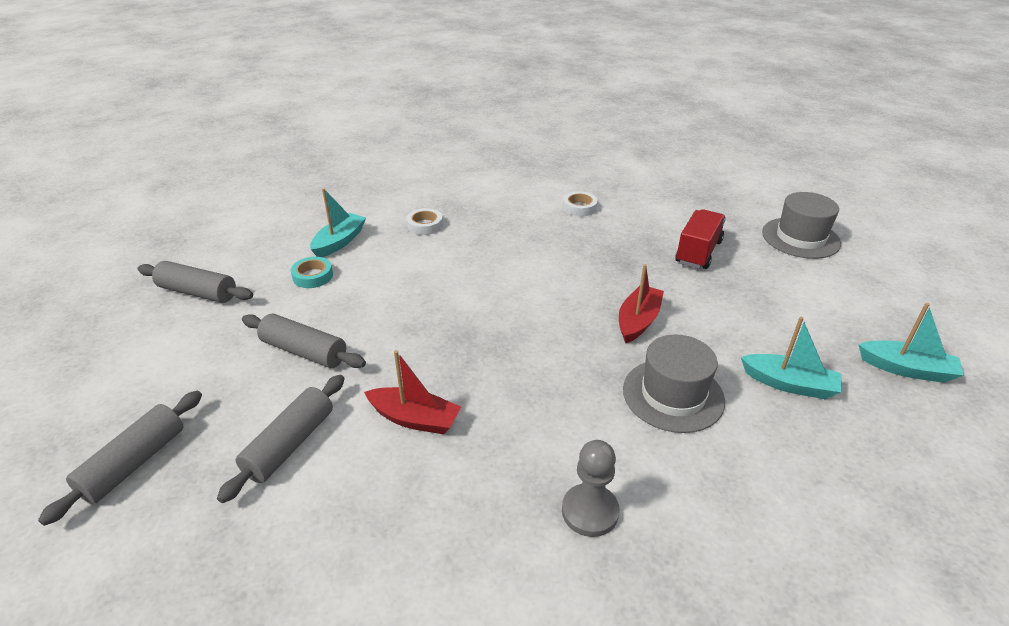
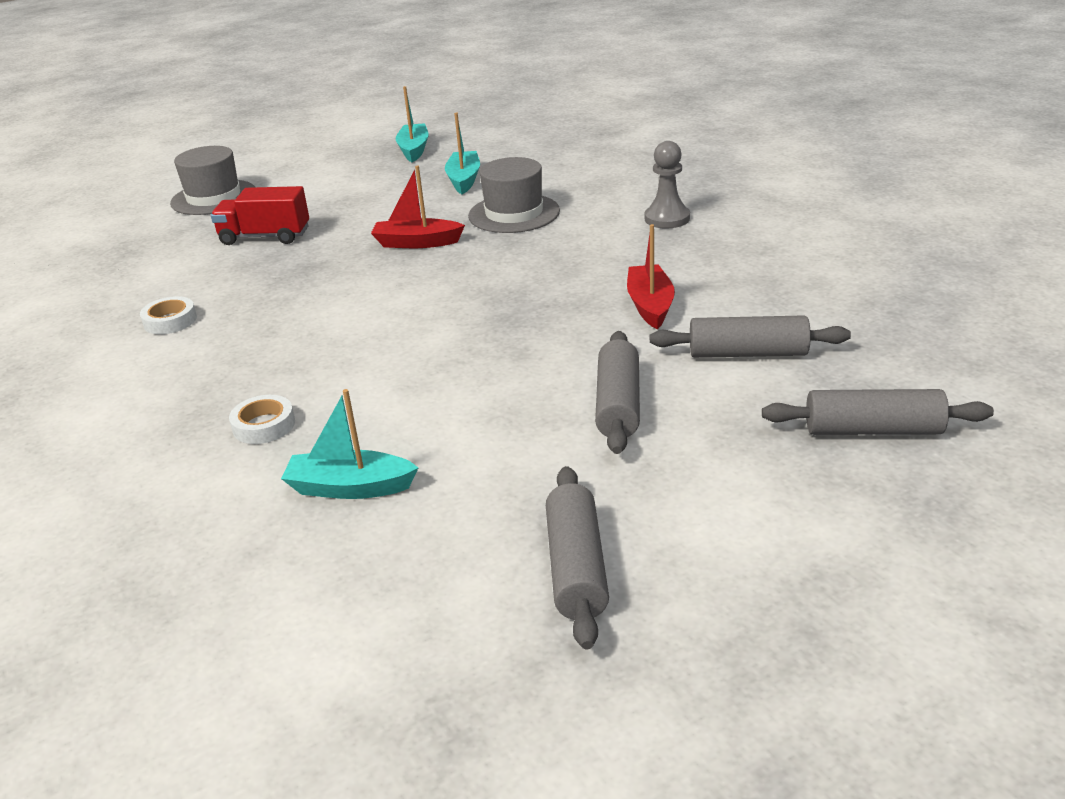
camera: 110 degrees left, 5 degrees down
(313, 276) = (460, 470): turquoise tape -> none

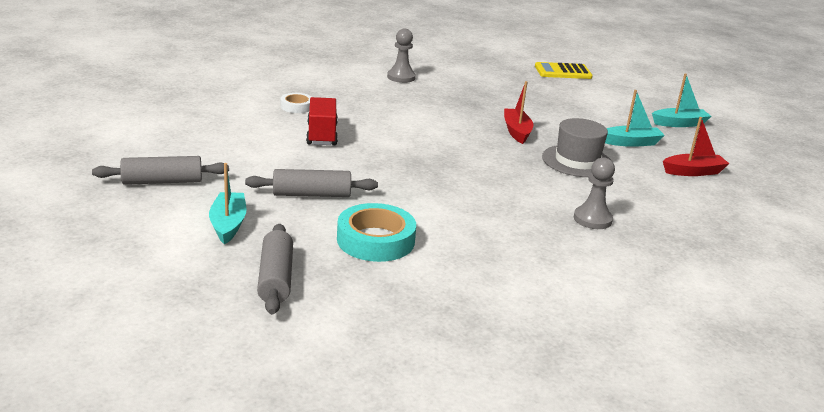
camera: 75 degrees right, 5 degrees down
(170, 321) = (401, 77): white tape -> grey pawn
(214, 197) = (563, 72): grey hat -> yellow calculator
(265, 237) = (511, 90): red truck -> red truck (322, 135)
(350, 487) = (239, 129): turquoise boat -> turquoise boat (228, 224)
(650, 305) = (441, 208): red boat -> red boat (693, 172)
(747, 353) = (375, 240): grey rolling pin -> turquoise tape

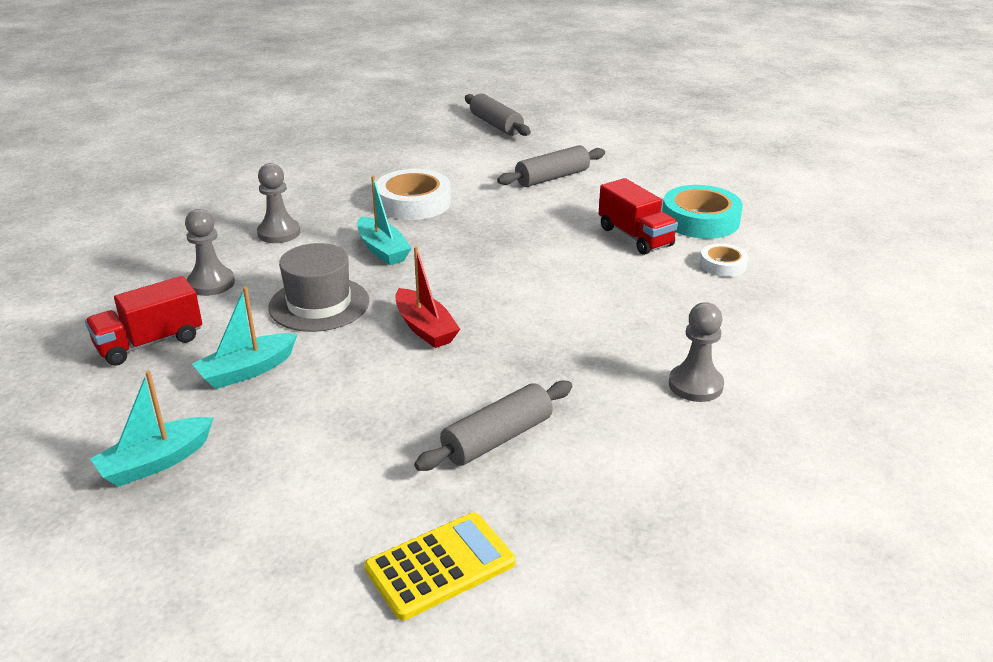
camera: 155 degrees right, 5 degrees up
(162, 181) = (675, 152): grey rolling pin -> grey rolling pin (497, 438)
(228, 224) = (575, 141): turquoise boat -> turquoise boat (382, 250)
(375, 240) = (459, 162): turquoise tape -> turquoise tape (700, 220)
(459, 210) = (413, 202): none -> white tape
(653, 196) = (211, 283): none -> grey pawn
(693, 172) = (150, 343): red boat -> red truck

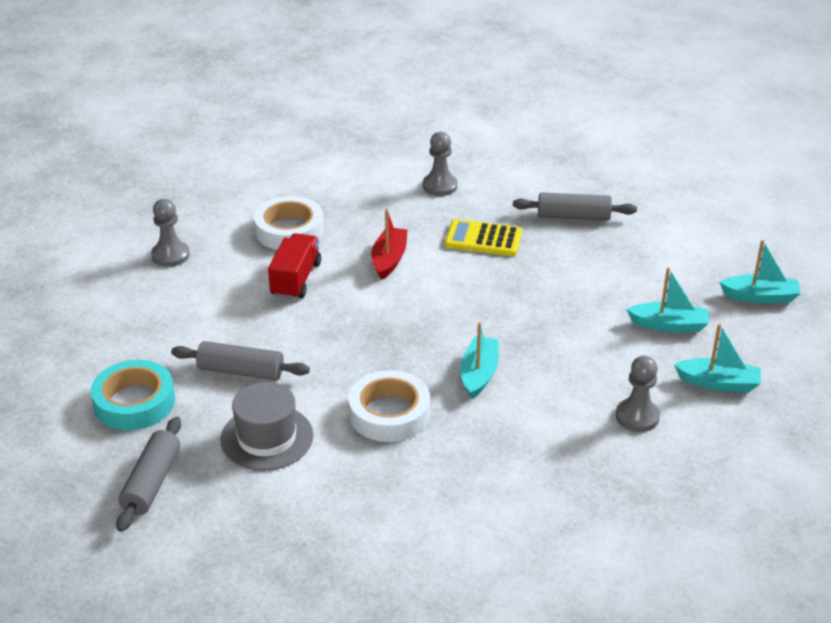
camera: 135 degrees left, 5 degrees up
(150, 343) = (718, 383): red truck -> turquoise boat
(279, 233) = (536, 444): grey pawn -> grey pawn (170, 255)
(319, 304) = (577, 350): grey hat -> grey hat (267, 437)
(425, 328) = (531, 293): red boat -> red boat (389, 259)
(440, 566) = (661, 187): yellow calculator -> yellow calculator (483, 239)
(700, 220) = (229, 266): turquoise tape -> turquoise tape (134, 402)
(723, 265) = (289, 230): white tape -> white tape, size x1.83

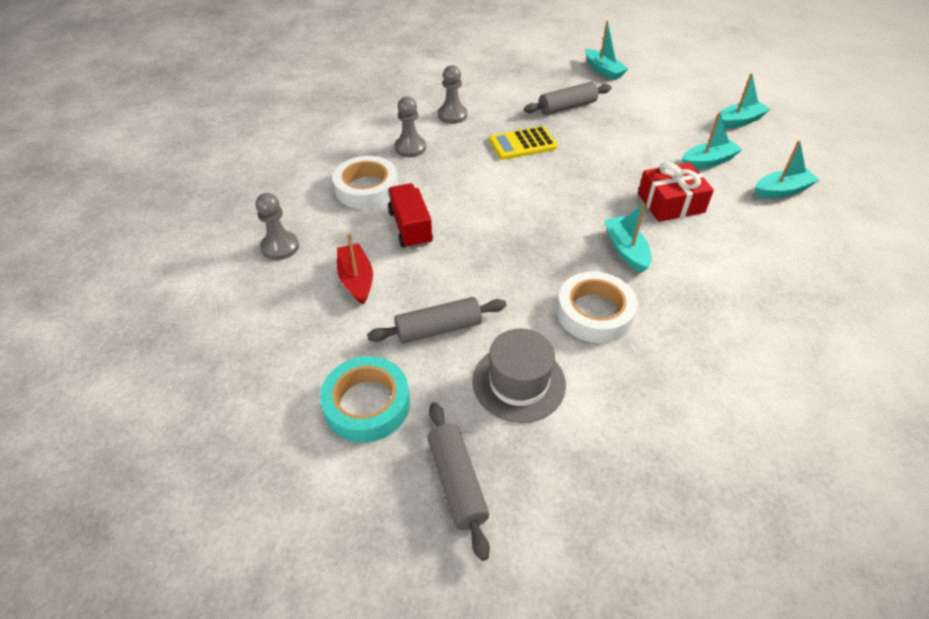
camera: 30 degrees left, 10 degrees up
(389, 259) = (469, 184): red boat -> red boat (356, 280)
(576, 349) = (670, 203): none -> red gift
(637, 416) = (762, 237): grey pawn -> grey pawn (410, 148)
(661, 189) = (603, 70): none -> turquoise boat

